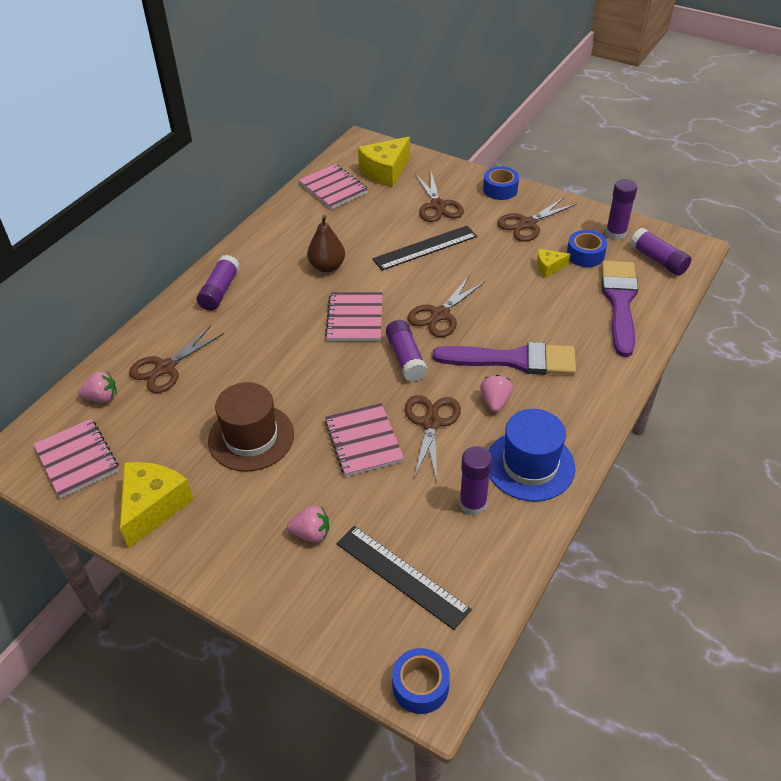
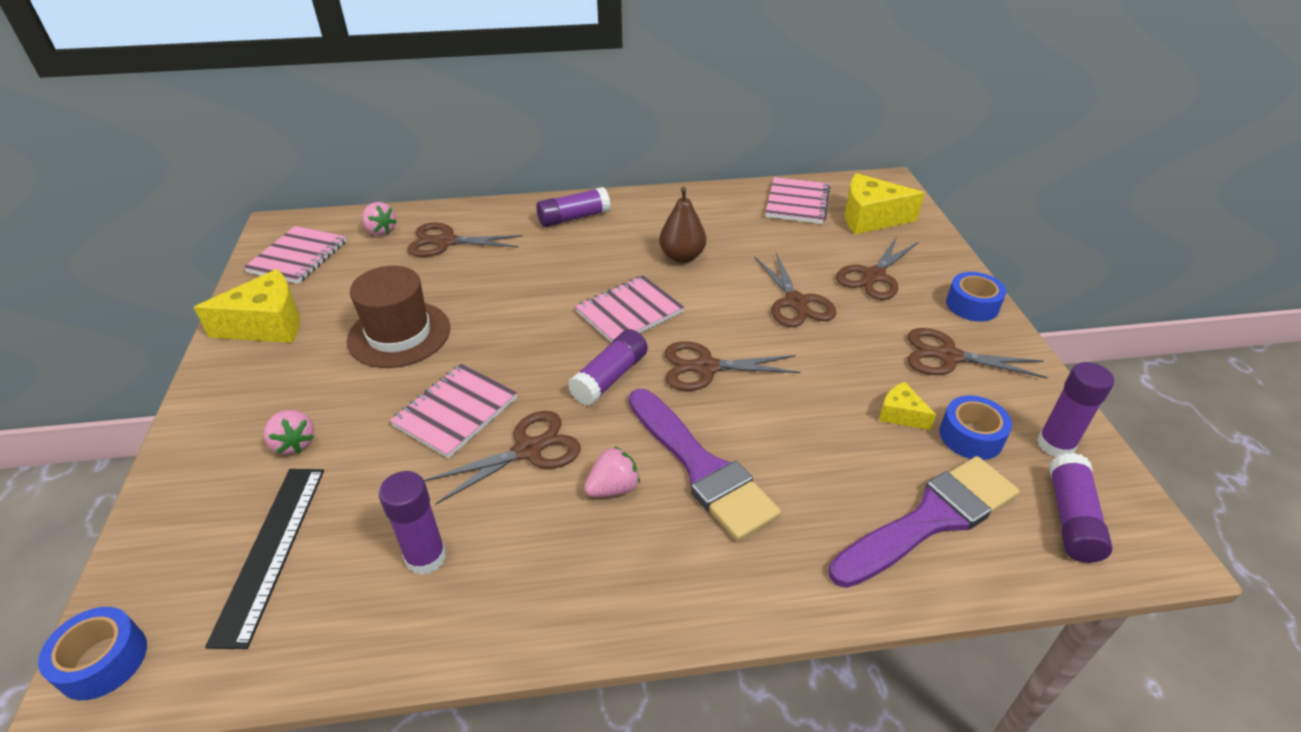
camera: 50 degrees right, 5 degrees down
(425, 248) = (796, 302): black ruler -> brown scissors
(530, 465) = (533, 581): blue hat -> none

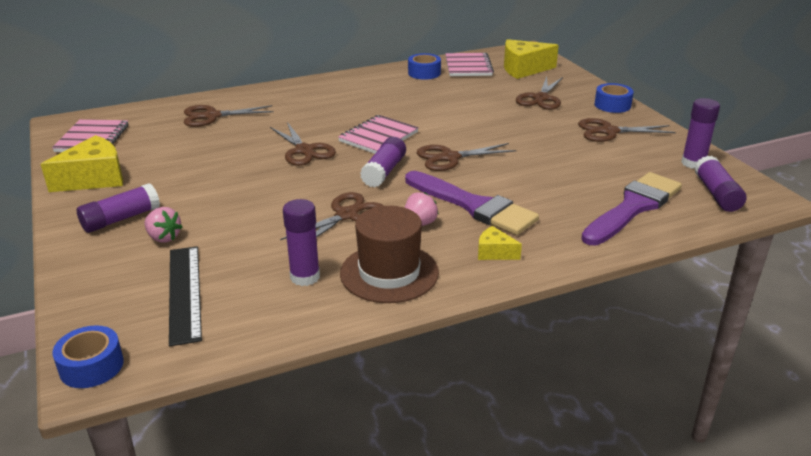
camera: 15 degrees left, 10 degrees down
(380, 231) = (153, 116): pink strawberry -> none
(399, 334) = (208, 170): brown hat -> brown hat (389, 273)
(456, 412) = (280, 204): pink notebook -> none
(574, 218) = (306, 92): purple glue stick -> purple glue stick (121, 219)
(682, 256) = (400, 104): brown pear -> none
(796, 302) = (494, 118): brown scissors -> brown scissors (304, 151)
(900, 414) = (591, 163): yellow cheese -> yellow cheese (494, 252)
(971, 436) = (640, 167): blue tape -> blue tape (424, 73)

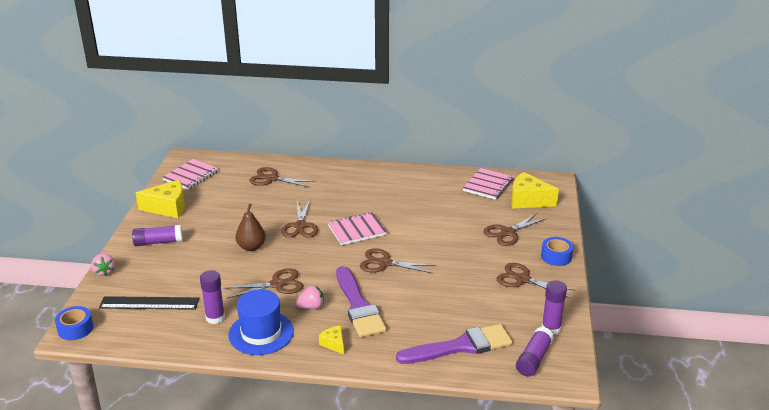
camera: 30 degrees right, 0 degrees up
(163, 237) = (168, 263): pink strawberry -> pink strawberry (104, 271)
(185, 292) = (149, 303): black ruler -> black ruler turned 75 degrees clockwise
(265, 187) = (251, 247): none -> brown pear
(384, 171) = (331, 260): purple glue stick -> none
(389, 273) = (261, 333): brown hat -> blue hat
(424, 73) = (448, 182): blue tape -> none

